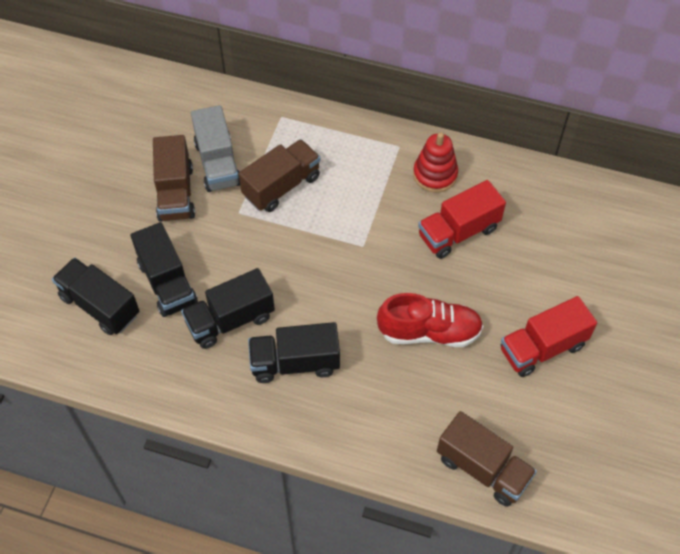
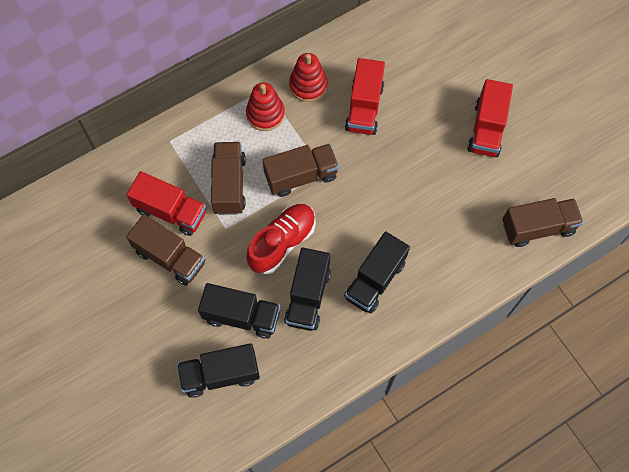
camera: 50 degrees left, 10 degrees up
(217, 163) = (171, 211): grey truck -> red truck
(341, 232) = (301, 176): none -> brown truck
(374, 164) = (265, 114): none -> red stacking toy
(429, 332) = (421, 183): red shoe -> red shoe (282, 242)

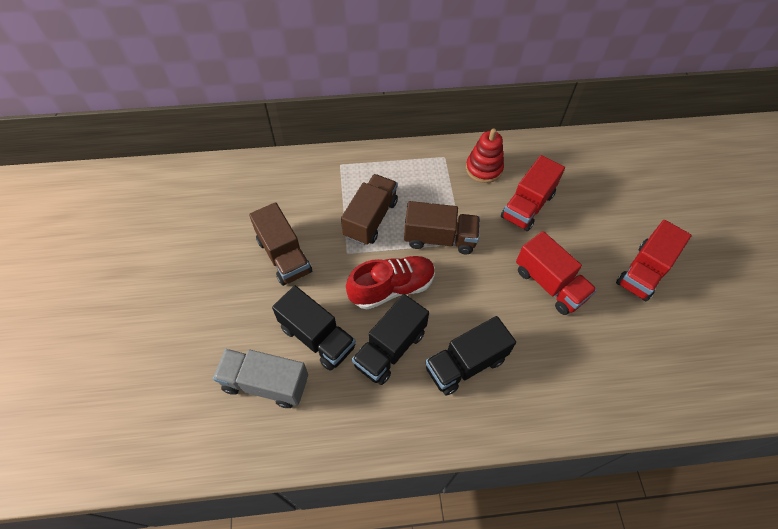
camera: 25 degrees right, 10 degrees down
(171, 211) = (307, 219): red truck -> red truck (549, 284)
(220, 374) = (265, 383): black truck -> grey truck
(265, 114) = (434, 176): red stacking toy -> none
(537, 227) = (665, 391): brown truck -> none

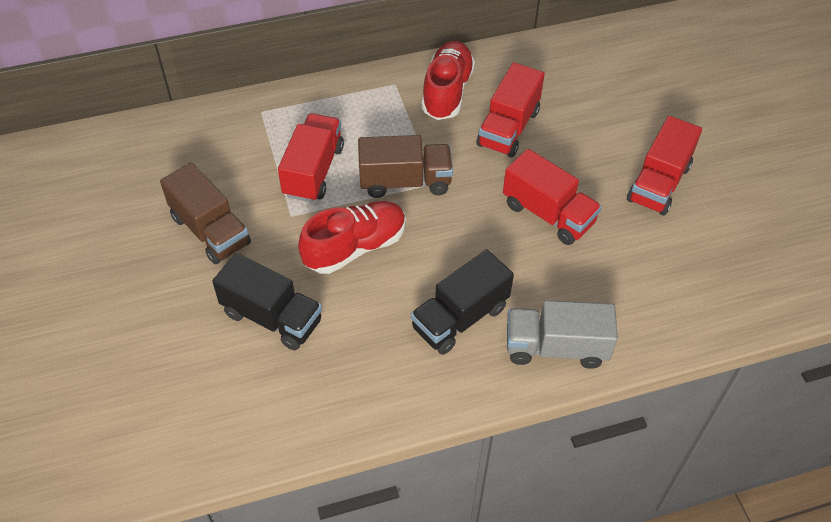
camera: 10 degrees left, 5 degrees down
(265, 383) = (217, 378): grey truck -> grey truck (556, 347)
(371, 219) = (313, 171): brown truck -> red truck
(390, 348) = (365, 315): black truck -> none
(484, 169) = (447, 92): red stacking toy -> red shoe

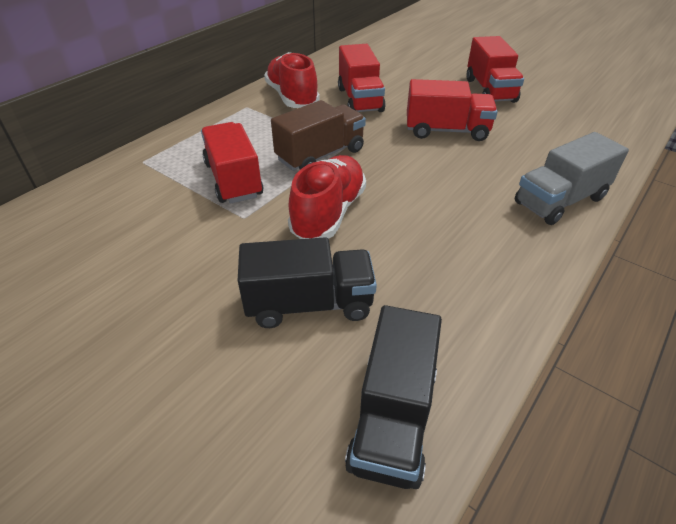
camera: 35 degrees left, 10 degrees down
(210, 230) = (170, 265): brown truck -> none
(460, 318) = (470, 217): black truck -> black truck (393, 417)

